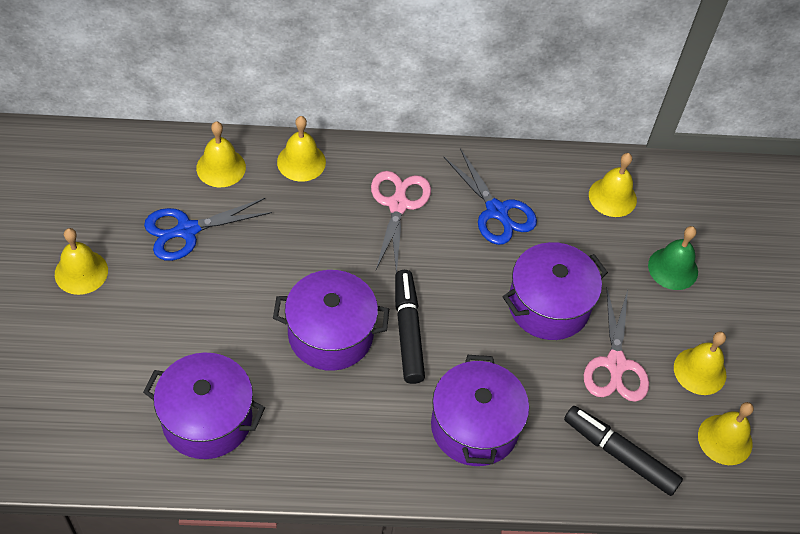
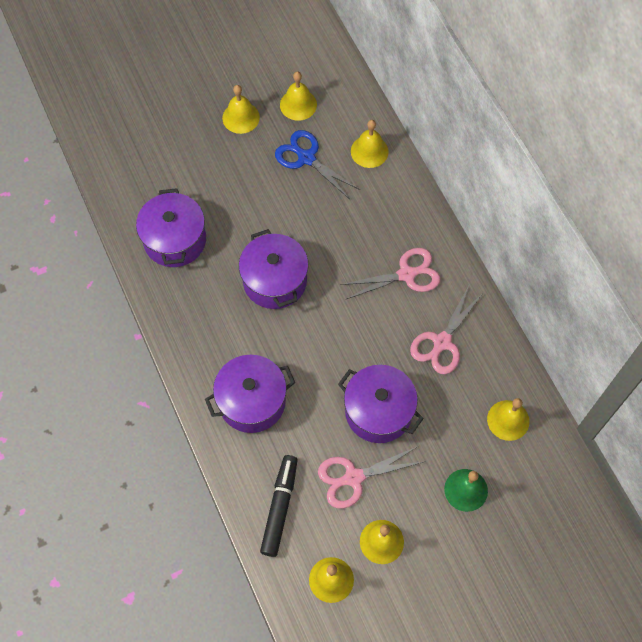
camera: 70 degrees right, 10 degrees up
(301, 162) = (405, 196): yellow bell -> yellow bell (298, 104)
(408, 331) = (304, 327): black marker -> none
(497, 211) = (442, 343): blue scissors -> pink scissors

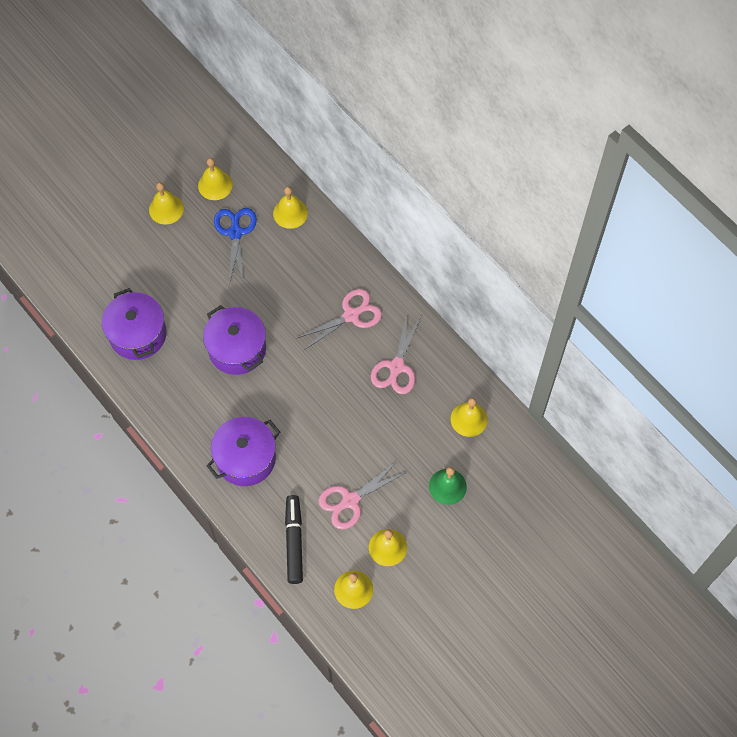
camera: 15 degrees left, 0 degrees up
(306, 158) = (235, 232): blue scissors -> blue scissors turned 60 degrees clockwise
(378, 411) = (357, 439): purple pot -> none

